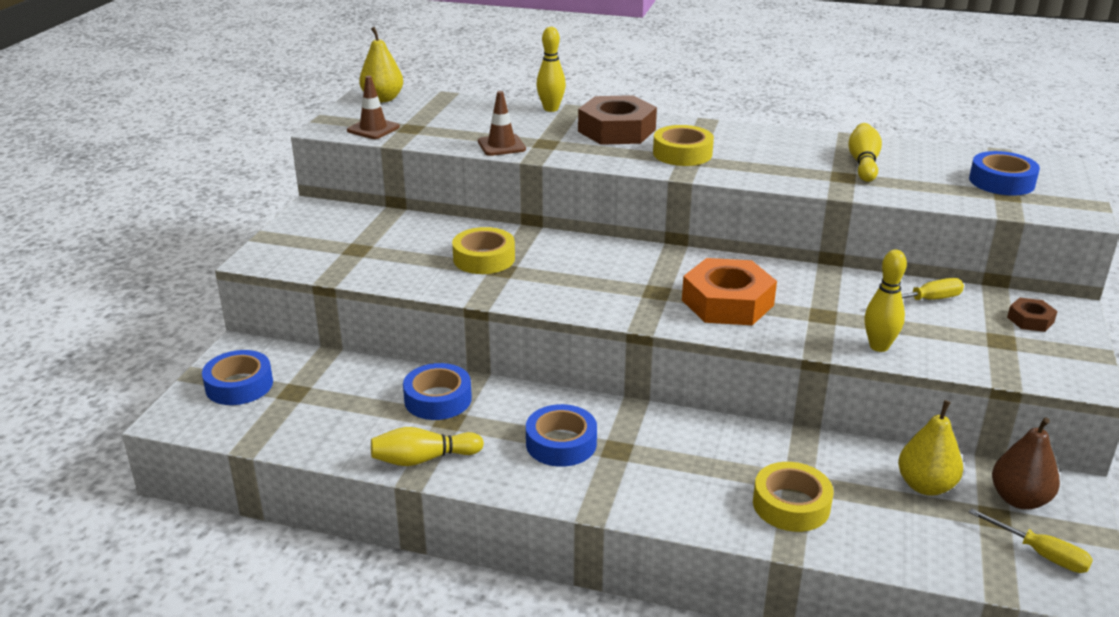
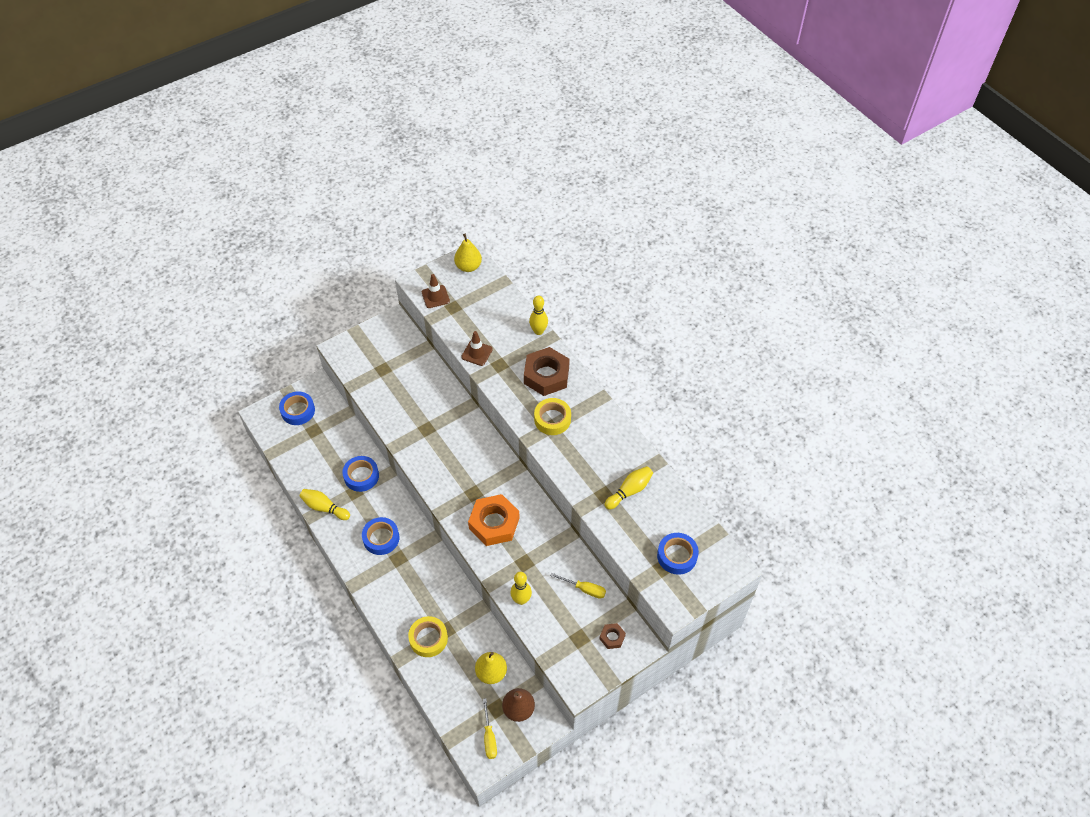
camera: 40 degrees right, 25 degrees up
(484, 258) = (427, 415): yellow tape -> none

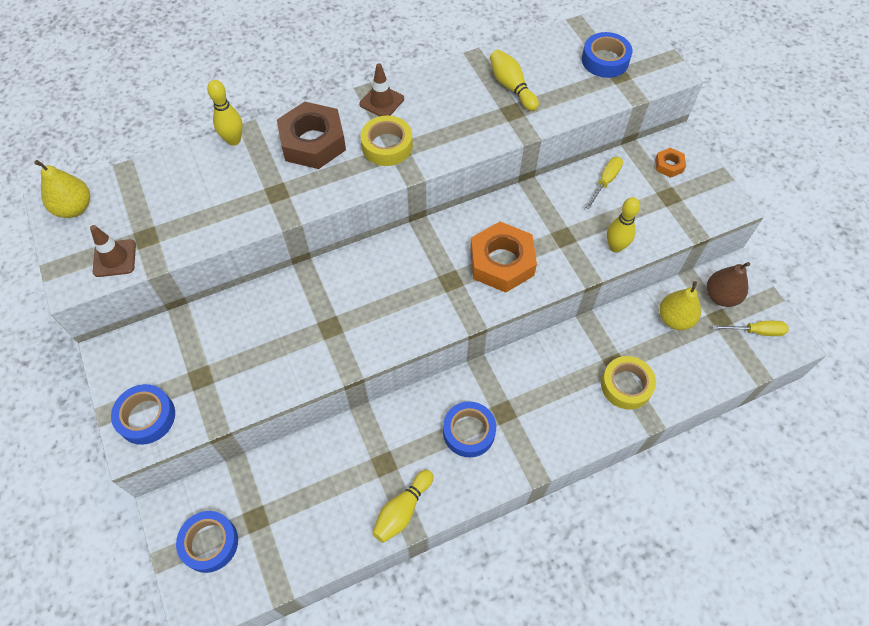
camera: 80 degrees left, 5 degrees up
(361, 476) = (359, 451): blue tape -> blue tape (146, 417)
(477, 353) = (246, 217): brown traffic cone -> brown traffic cone (382, 101)
(612, 637) = (669, 165): brown nut -> orange nut

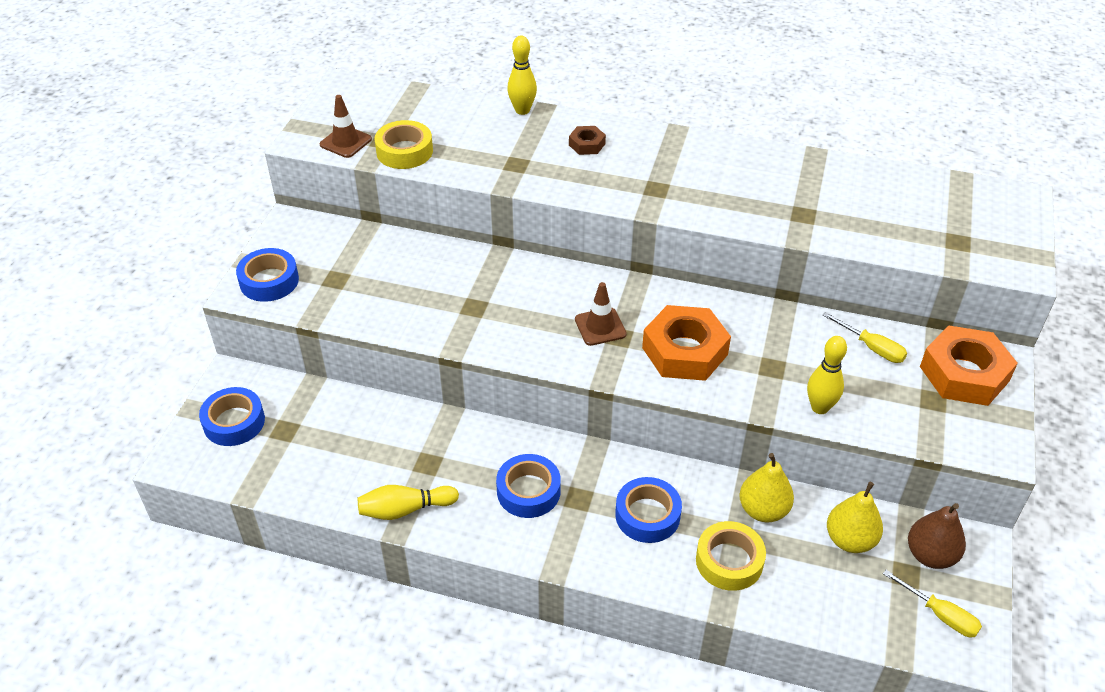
camera: 40 degrees right, 15 degrees down
(74, 208) = (353, 94): yellow pear -> yellow pear (763, 510)
(313, 142) = (587, 144): brown nut -> brown nut, size x0.47
(382, 101) = (682, 145): brown traffic cone -> brown traffic cone (600, 327)
(387, 146) = (650, 180): yellow tape -> yellow tape (404, 151)
(511, 87) = (825, 195): yellow bowling pin -> none
(605, 60) = (956, 222): blue tape -> blue tape (647, 515)
(605, 181) = (871, 347): yellow screwdriver -> yellow screwdriver turned 60 degrees clockwise
(669, 165) = (964, 373): orange nut -> orange nut, size x2.11

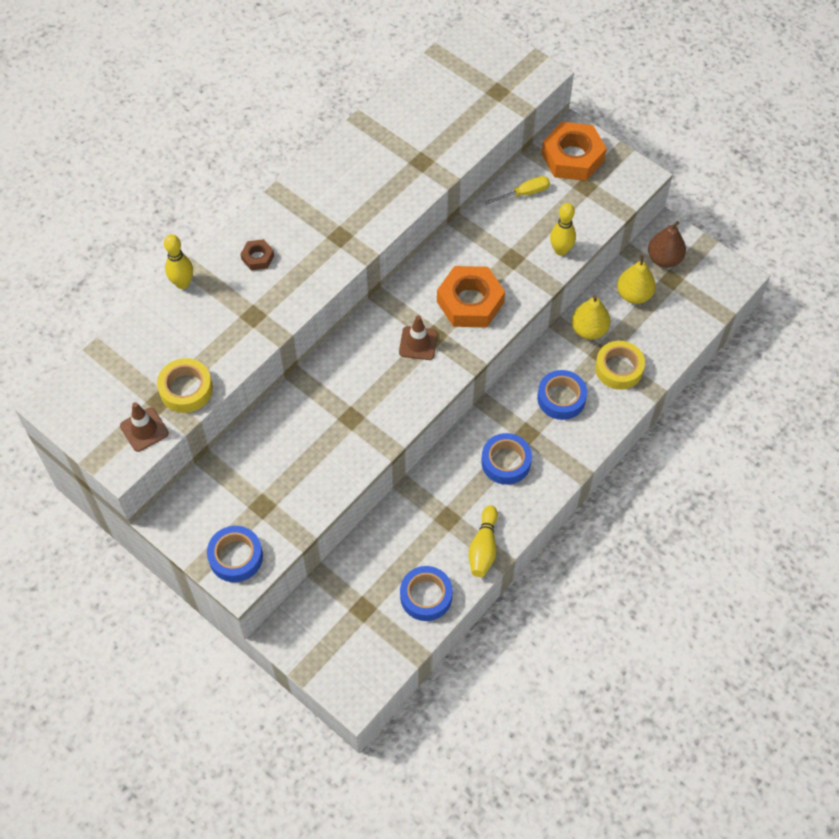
camera: 65 degrees left, 15 degrees up
(234, 422) = (334, 644): blue tape -> blue tape (426, 596)
(940, 614) = (706, 278): yellow screwdriver -> none

